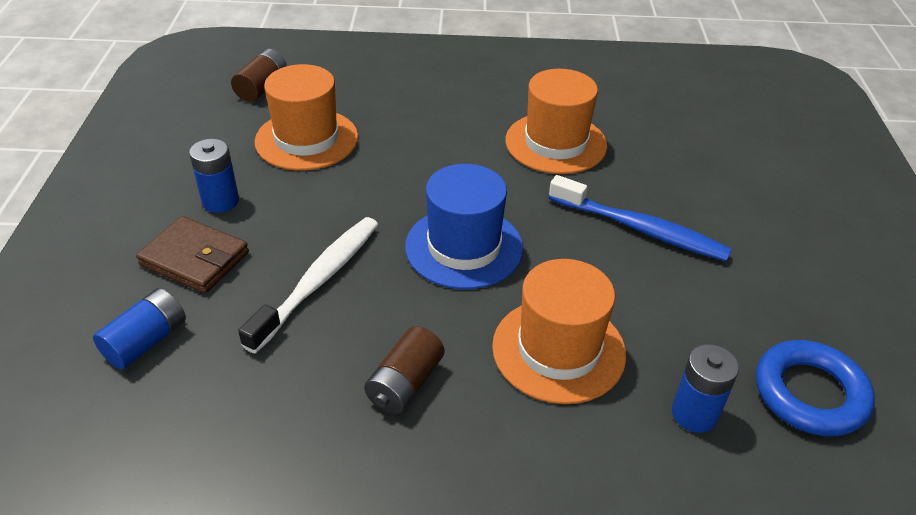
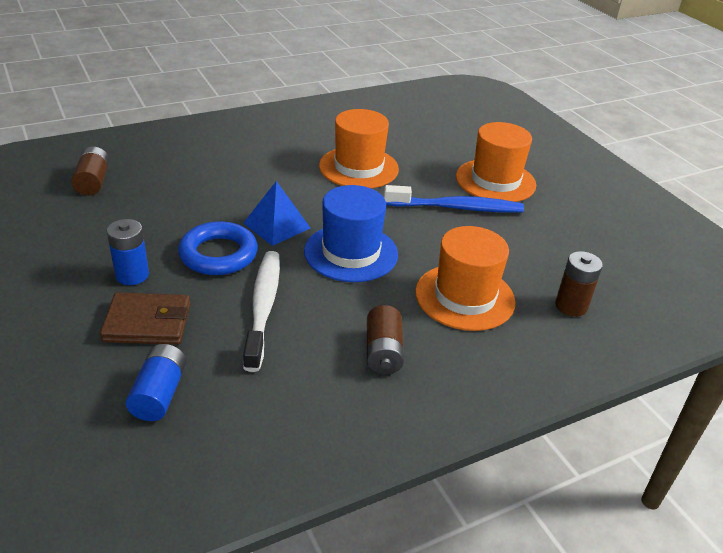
camera: 30 degrees left, 5 degrees down
(306, 139) = (166, 211): orange hat -> orange hat (495, 181)
(406, 189) = (276, 225): none -> blue pyramid
(694, 414) = (571, 306): blue battery -> brown battery
(810, 393) = (622, 273): blue ring -> blue ring (218, 254)

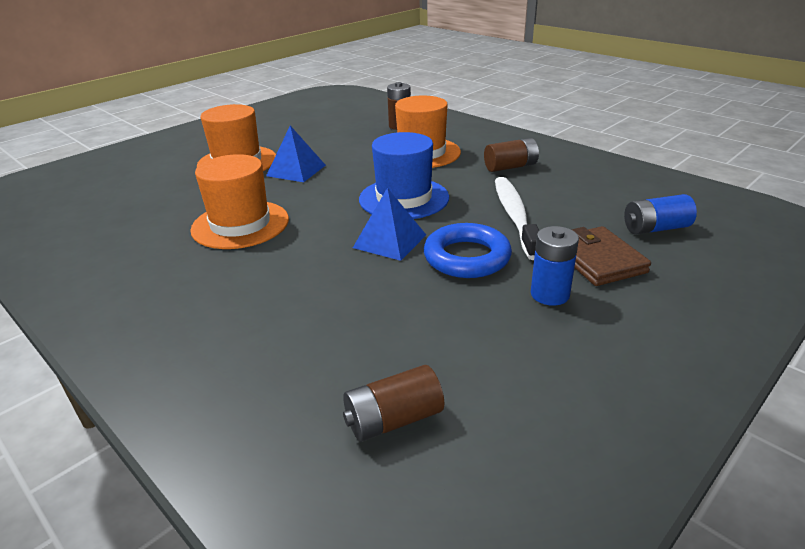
camera: 105 degrees left, 5 degrees down
(263, 307) = (515, 216): white toothbrush -> white toothbrush turned 105 degrees clockwise
(457, 208) = (296, 170): blue toothbrush -> blue pyramid

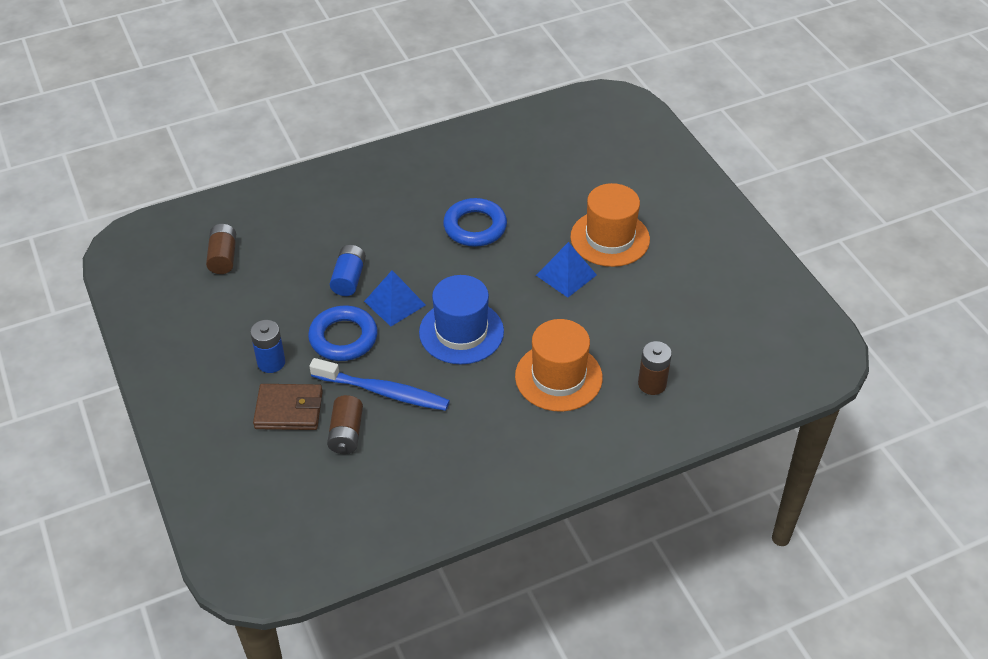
camera: 110 degrees right, 15 degrees up
(240, 224) = (475, 227): orange hat -> blue ring
(510, 167) = (482, 433): brown battery -> brown battery (346, 433)
(515, 216) = (383, 392): white toothbrush -> blue toothbrush
(655, 228) = (304, 474): blue battery -> blue battery (349, 279)

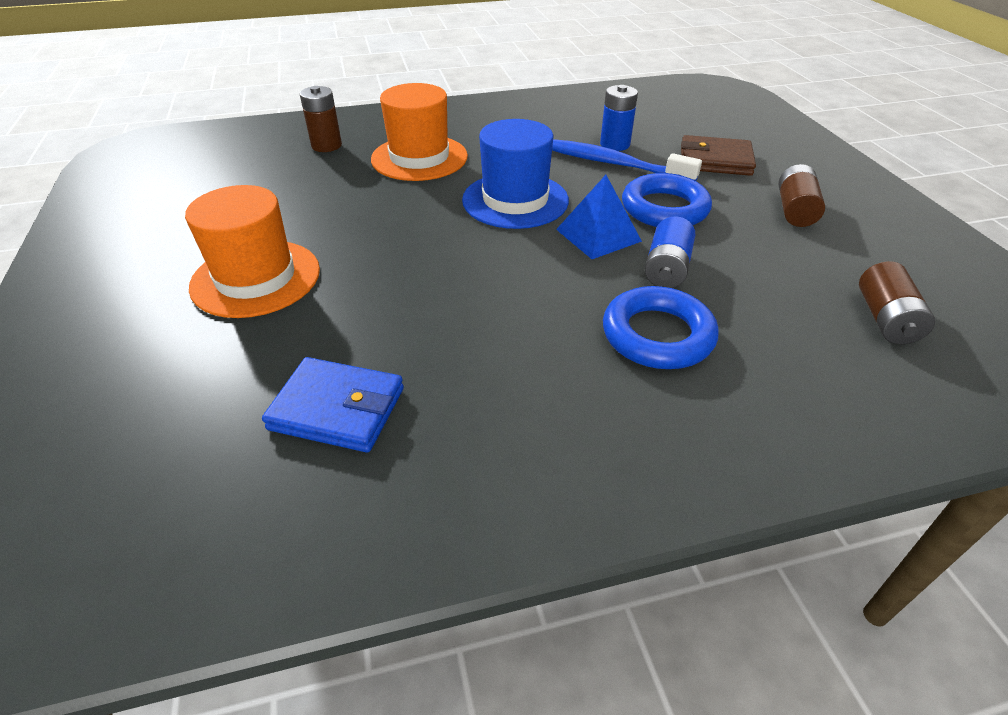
camera: 170 degrees left, 5 degrees down
(271, 362) = (750, 196): blue battery -> blue battery (615, 144)
(346, 433) = (650, 142): brown battery -> brown battery (794, 210)
(475, 227) = (457, 318): blue ring -> blue ring (657, 335)
(517, 174) = (337, 409): none -> blue wallet
(566, 275) = (352, 241): blue pyramid -> none

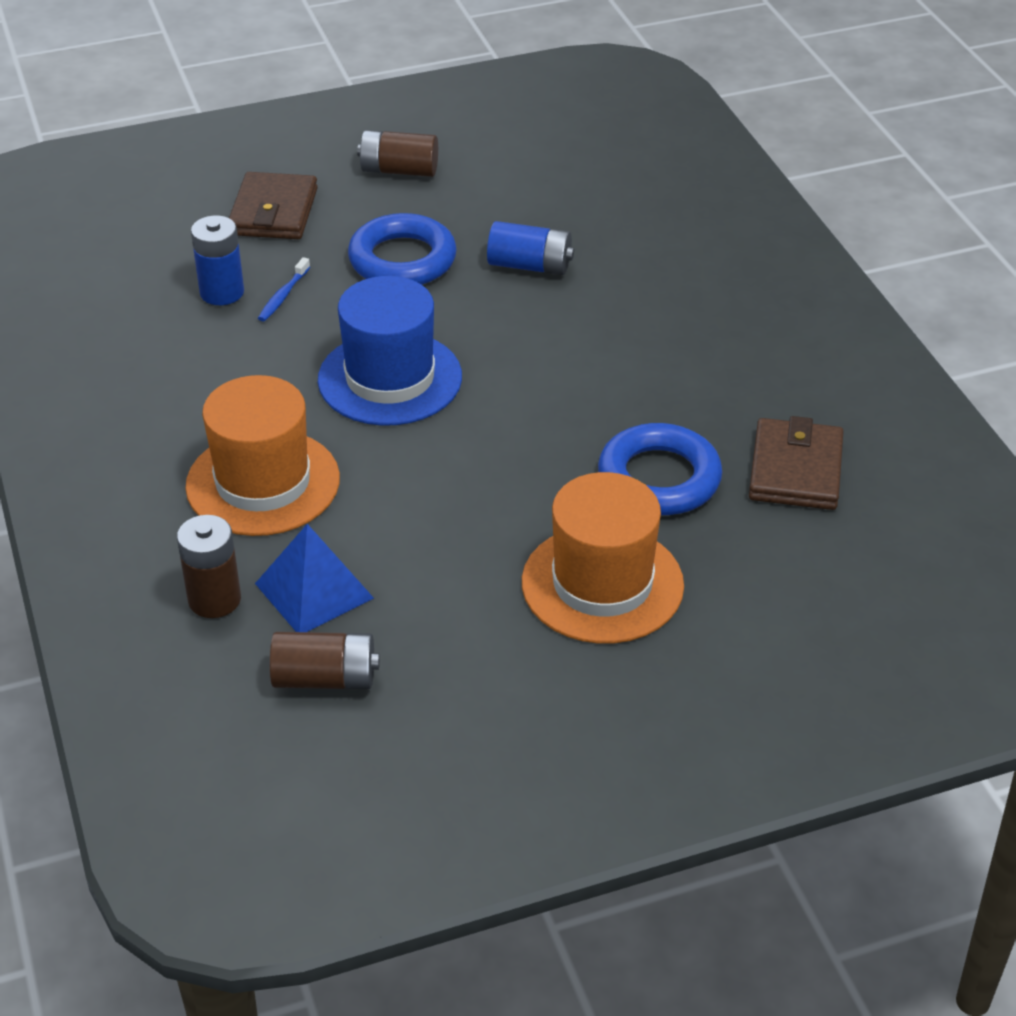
camera: 95 degrees left, 0 degrees up
(337, 409) = (795, 470): blue wallet -> brown wallet
(598, 235) = (468, 310): blue pyramid -> blue pyramid (314, 590)
(612, 164) = (283, 296): blue toothbrush -> blue toothbrush, size x0.43
(657, 335) = (642, 277): blue ring -> blue ring (659, 478)
(885, 319) = (591, 150): brown battery -> brown battery (325, 678)

